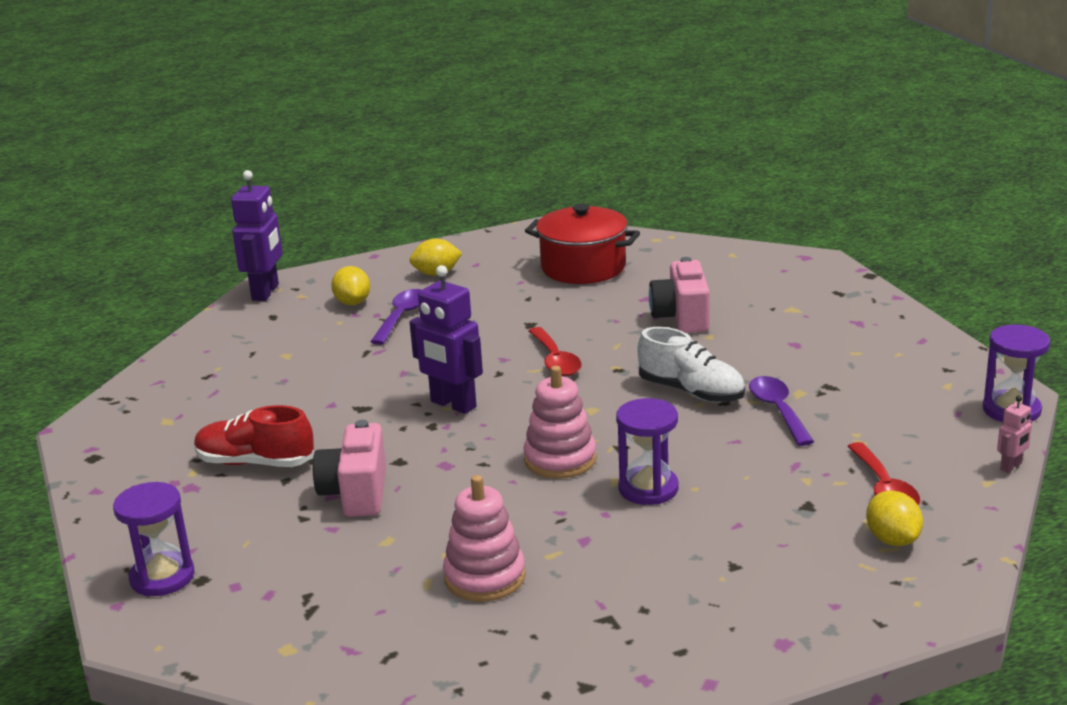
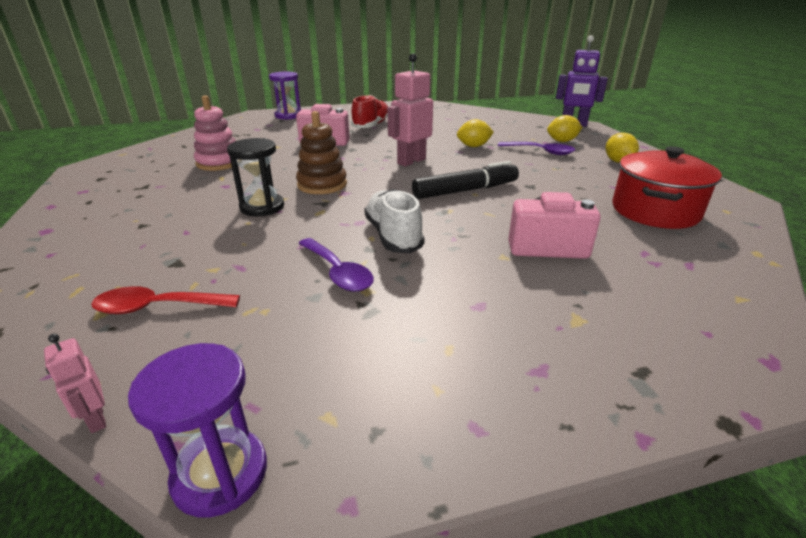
camera: 95 degrees right, 5 degrees up
(453, 405) = (411, 161): purple robot -> pink robot
(555, 360) = (465, 190): red spoon -> black marker
(560, 459) = (322, 184): pink stacking toy -> brown stacking toy
(648, 489) = (262, 207): purple hourglass -> black hourglass
(691, 392) = (393, 236): white shoe -> white shoe turned 120 degrees clockwise
(778, 410) = (338, 272): purple spoon -> purple spoon turned 60 degrees clockwise
(892, 540) = (83, 295): yellow lemon -> yellow lemon (473, 146)

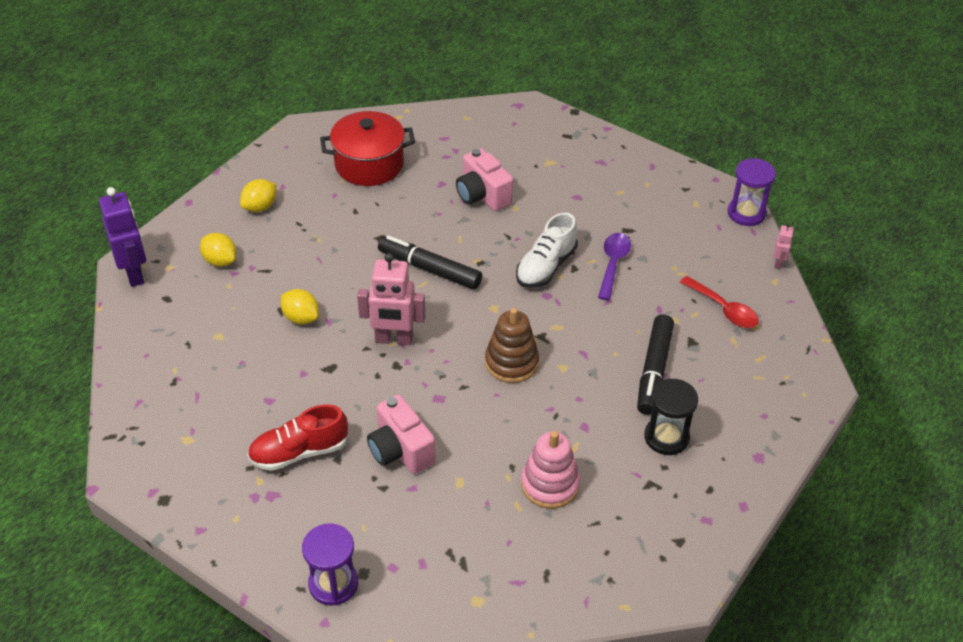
camera: 130 degrees left, 15 degrees up
(199, 229) = (653, 370): none -> black marker
(262, 207) = (588, 366): black hourglass -> black hourglass (666, 437)
(541, 152) = (274, 263): purple spoon -> none

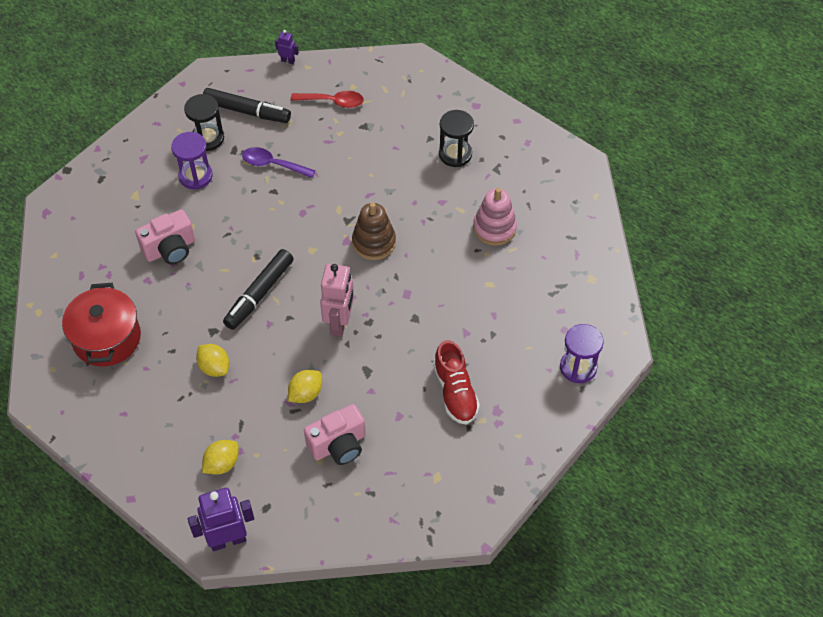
camera: 85 degrees left, 10 degrees up
(260, 207) = (151, 432): yellow lemon -> yellow lemon (214, 367)
(400, 450) = (457, 321): pink camera -> pink camera (338, 445)
(546, 267) = (269, 210): white shoe -> none
(639, 207) = (207, 138): none -> black hourglass
(653, 370) = (391, 153): black marker -> black marker (247, 111)
(723, 309) = (333, 102): red spoon -> red spoon turned 45 degrees clockwise
(746, 213) = (228, 70): purple hourglass -> purple hourglass (195, 176)
(778, 263) = (288, 61): pink robot -> purple robot

